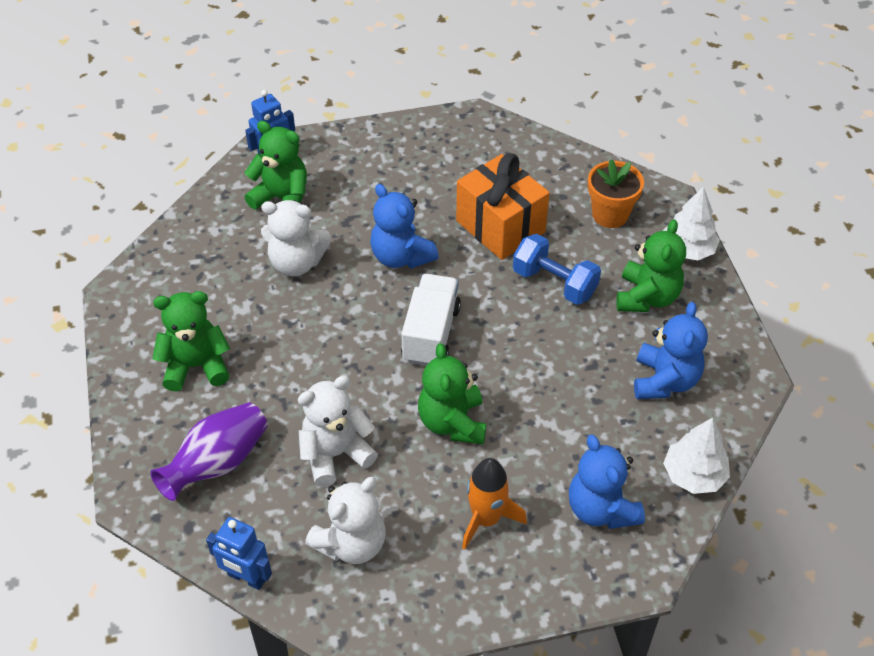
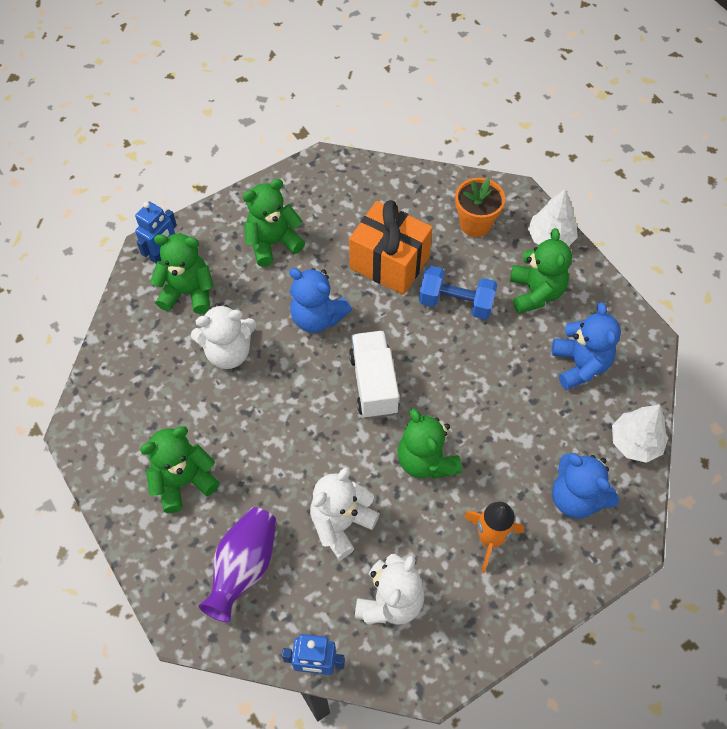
camera: 20 degrees left, 10 degrees up
(388, 177) = (273, 243): none -> green teddy bear

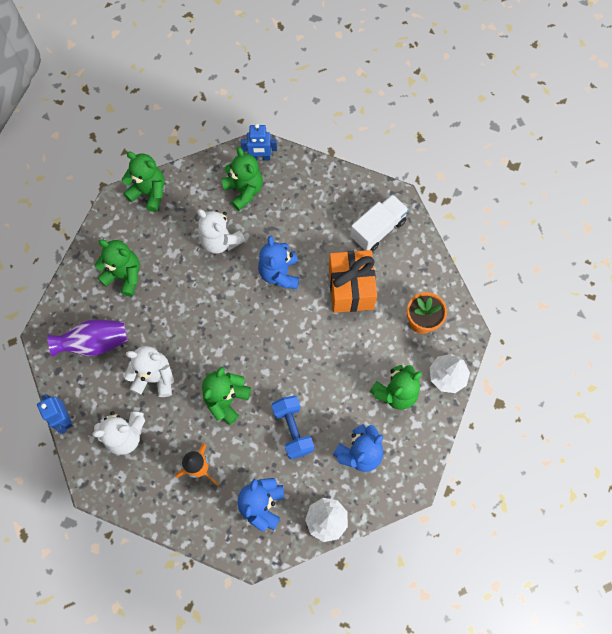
camera: 55 degrees right, 10 degrees up
(273, 243) = (314, 212): green teddy bear -> green teddy bear (149, 192)
(374, 383) = (257, 336): white truck -> white truck (378, 229)
(456, 303) = (350, 347): blue dumbbell -> blue dumbbell (293, 429)

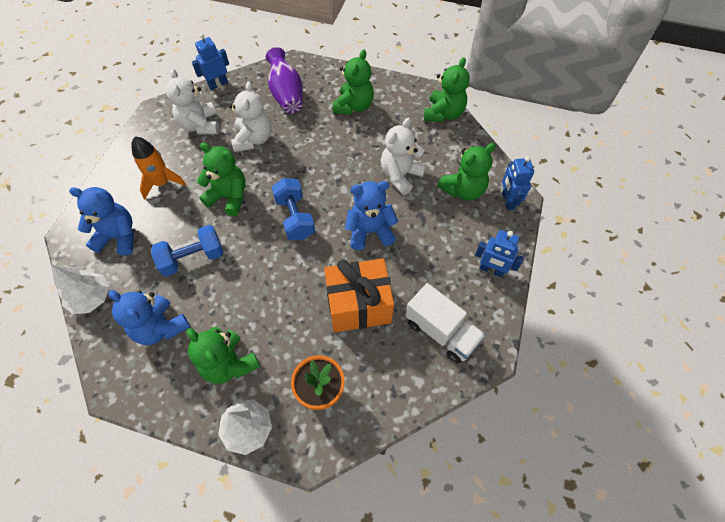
camera: 85 degrees right, 10 degrees down
(257, 337) = (295, 217): none -> blue dumbbell
(327, 183) = (491, 270): none -> blue robot

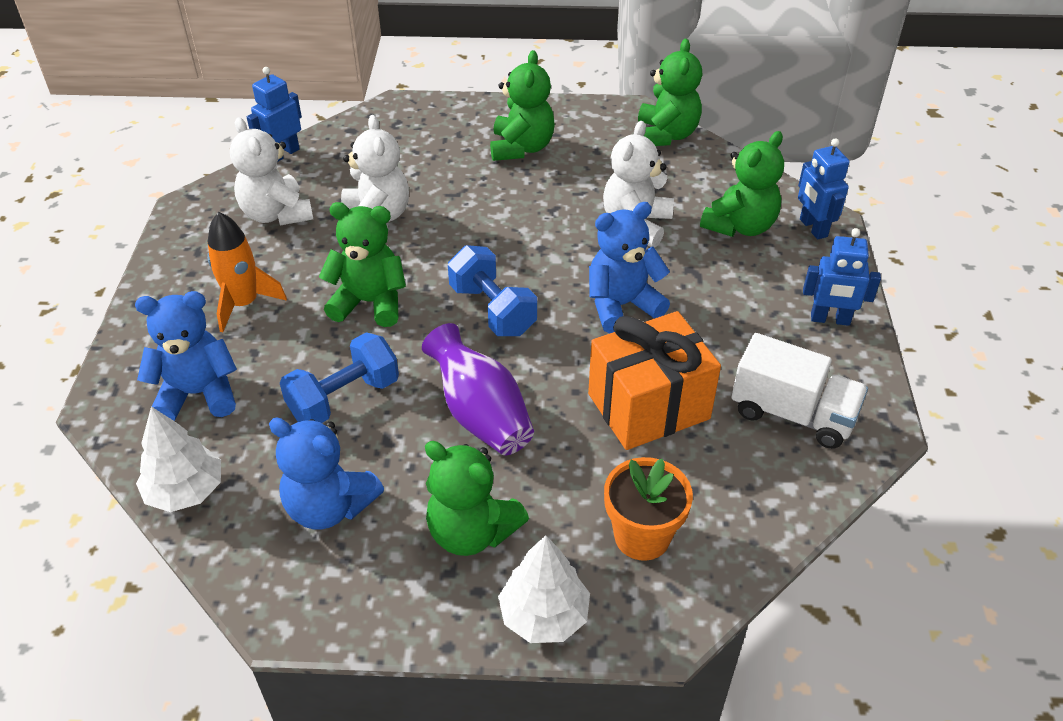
camera: 15 degrees left, 15 degrees down
(286, 95) = (405, 150): purple vase -> purple vase (480, 414)

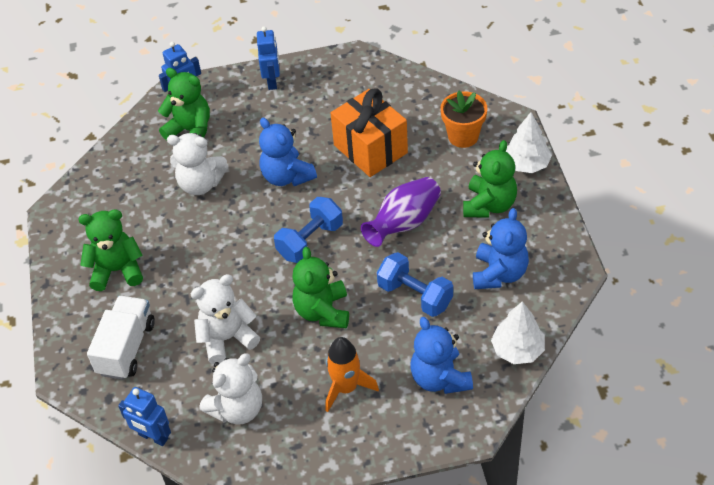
camera: 100 degrees left, 5 degrees up
(665, 135) = (86, 186): green teddy bear -> none
(792, 414) = (355, 89): white truck -> white truck (126, 348)

